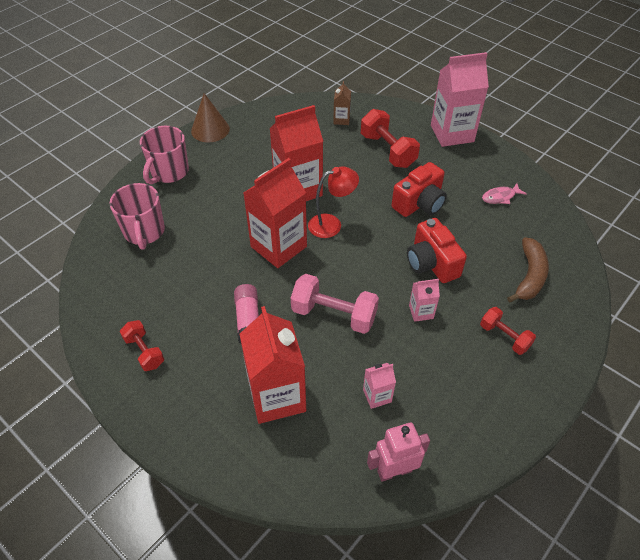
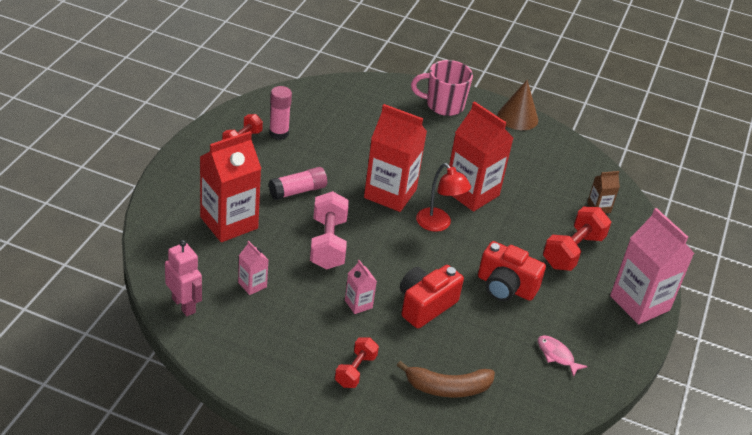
camera: 65 degrees right, 10 degrees down
(144, 232) = (363, 109): pink mug -> none
(149, 314) = (278, 133): none -> pink glue stick

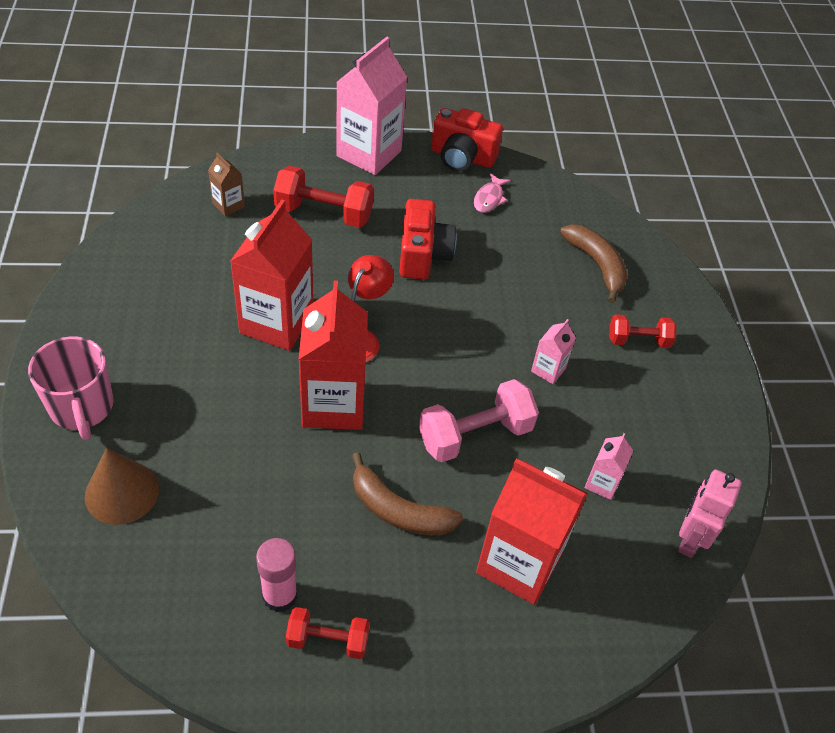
camera: 115 degrees left, 10 degrees up
(298, 191) = (398, 510): pink glue stick -> brown banana
(425, 305) = (503, 312): red camera -> red camera (462, 157)
(518, 117) = (70, 316): brown cone -> brown cone (122, 492)

